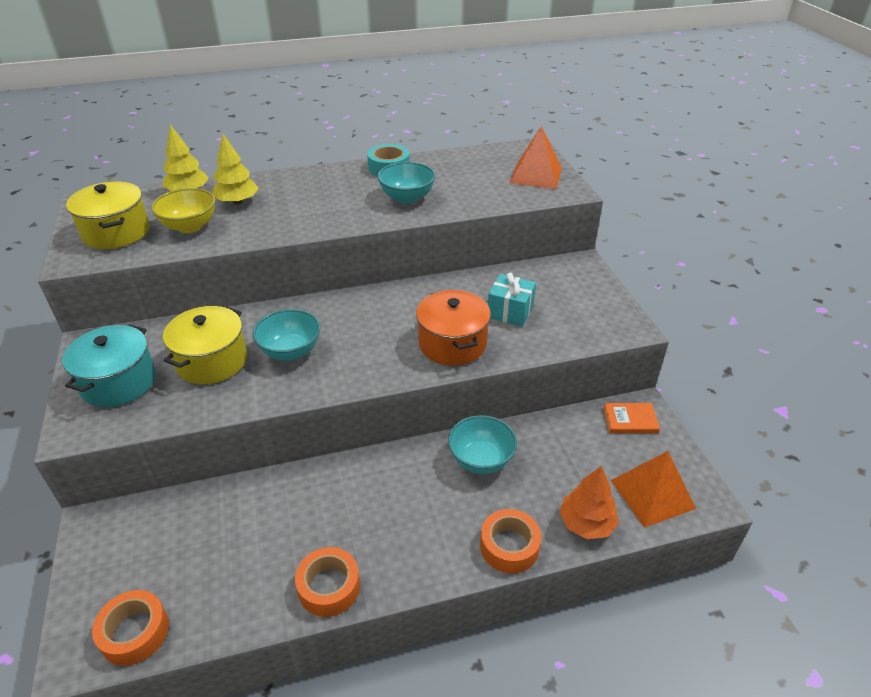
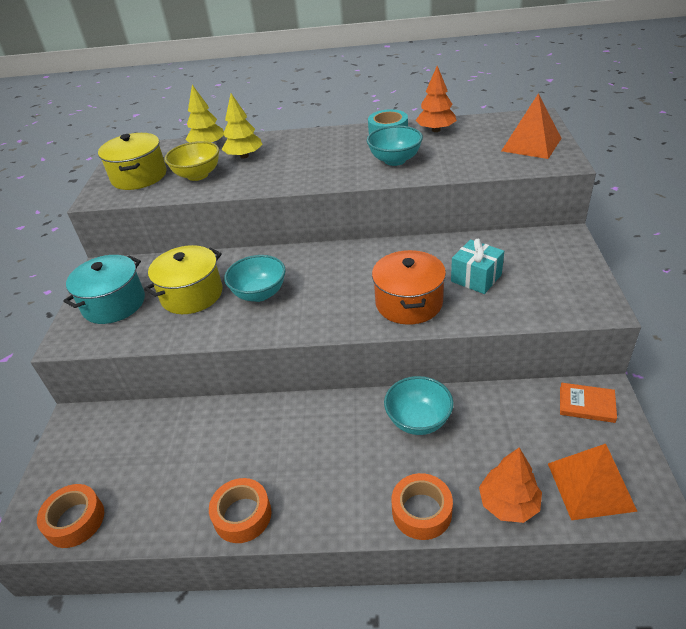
camera: 20 degrees right, 0 degrees up
(438, 164) = (436, 130): none -> orange tree

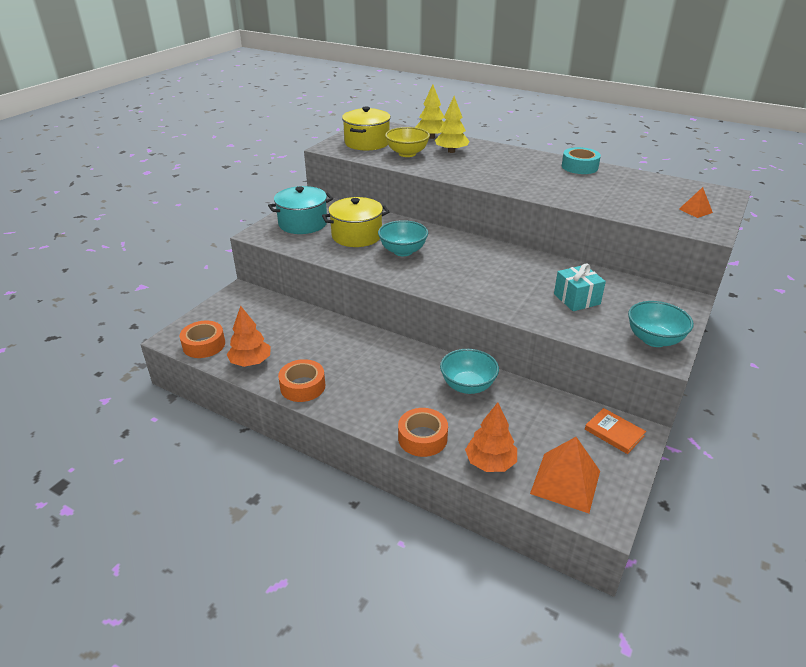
camera: 25 degrees right, 5 degrees down
(395, 160) = (564, 187): turquoise bowl -> turquoise bowl (654, 339)
(409, 303) = (507, 295): orange pot -> none
(436, 130) = (621, 177): orange tree -> orange tree (251, 362)
(531, 144) = (695, 211): orange pyramid -> orange pyramid, size x0.51

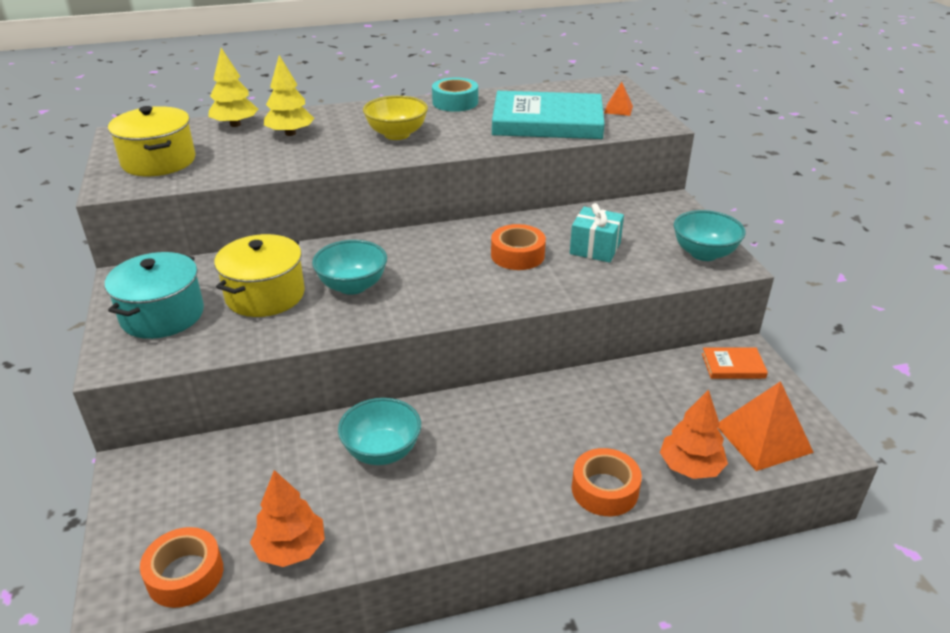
camera: 45 degrees left, 0 degrees up
(302, 386) = (403, 530): orange tape -> orange tape (517, 255)
(407, 154) = (239, 156): yellow bowl -> yellow bowl (397, 134)
(468, 386) = (567, 404): turquoise bowl -> turquoise bowl (382, 451)
(623, 199) = (547, 121): none -> turquoise book

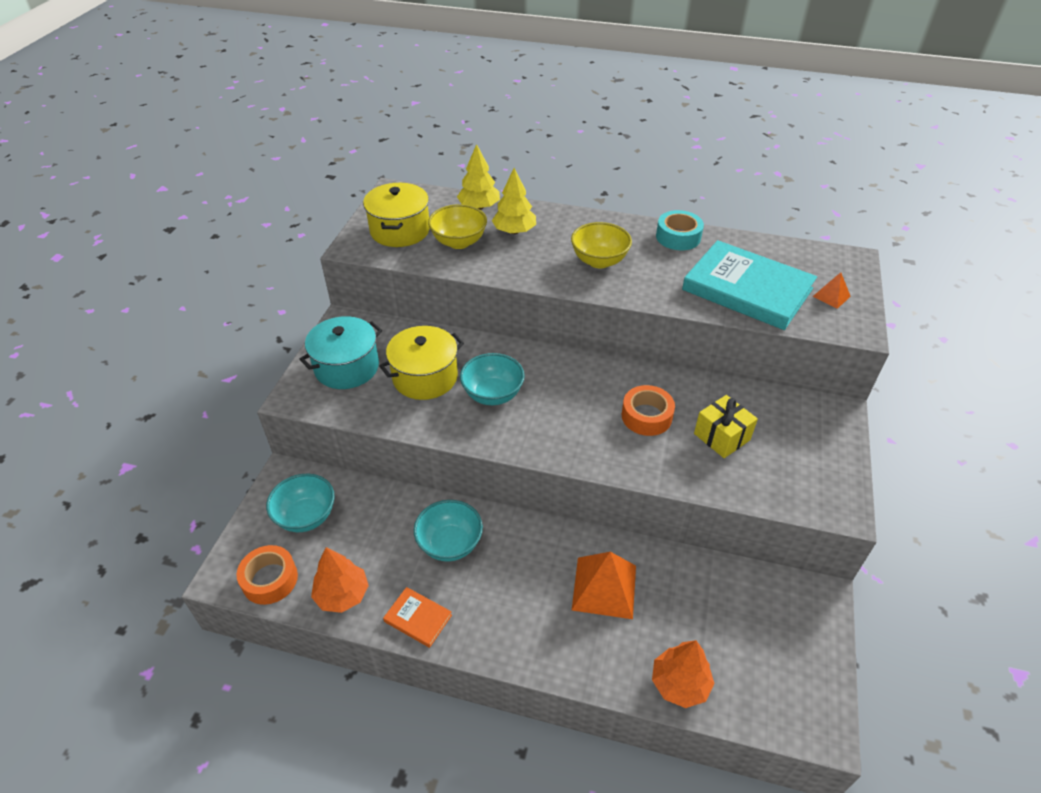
camera: 30 degrees right, 10 degrees up
(236, 154) = (459, 242): none -> yellow bowl
(595, 248) = (722, 437): turquoise gift -> yellow gift
(604, 490) = (592, 666): orange tape -> none
(704, 253) = (824, 485): turquoise bowl -> turquoise bowl (306, 516)
(733, 366) = (797, 603): orange book -> orange book (418, 618)
(763, 438) = (768, 690): orange pyramid -> orange pyramid (604, 587)

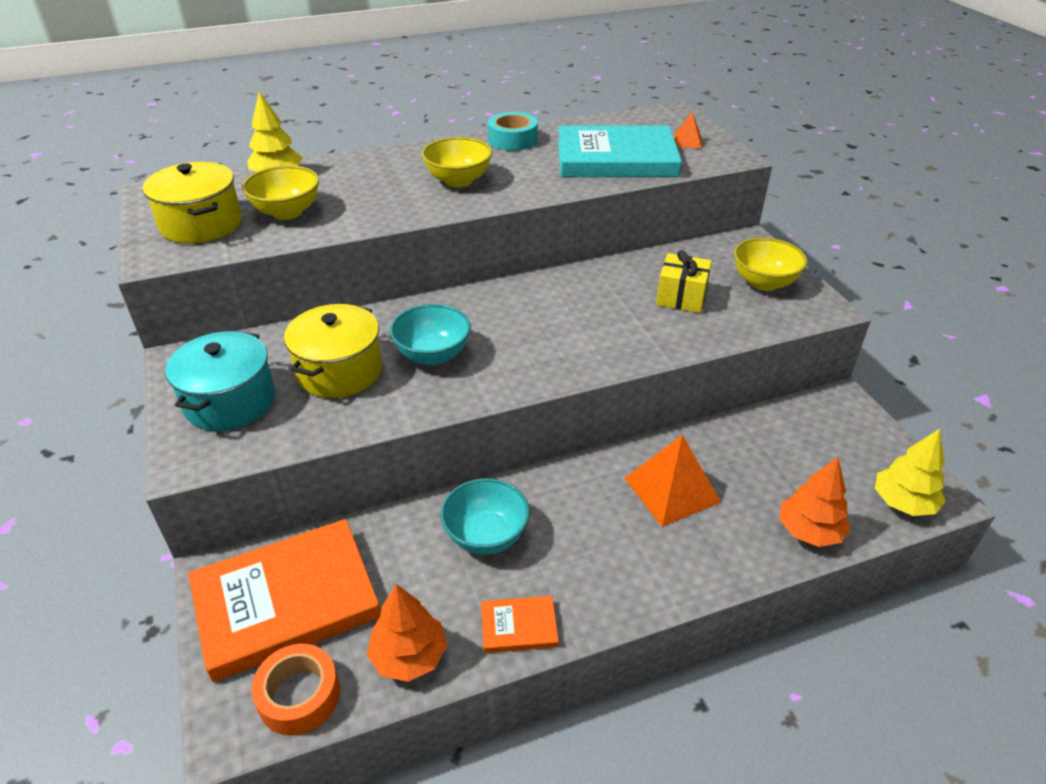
camera: 35 degrees left, 5 degrees down
(306, 516) = (286, 601): turquoise bowl -> orange book
(514, 231) = (341, 184): yellow tree -> yellow tree (903, 503)
(646, 416) = (602, 309): orange tape -> none
(810, 458) = (764, 283): none -> yellow bowl

